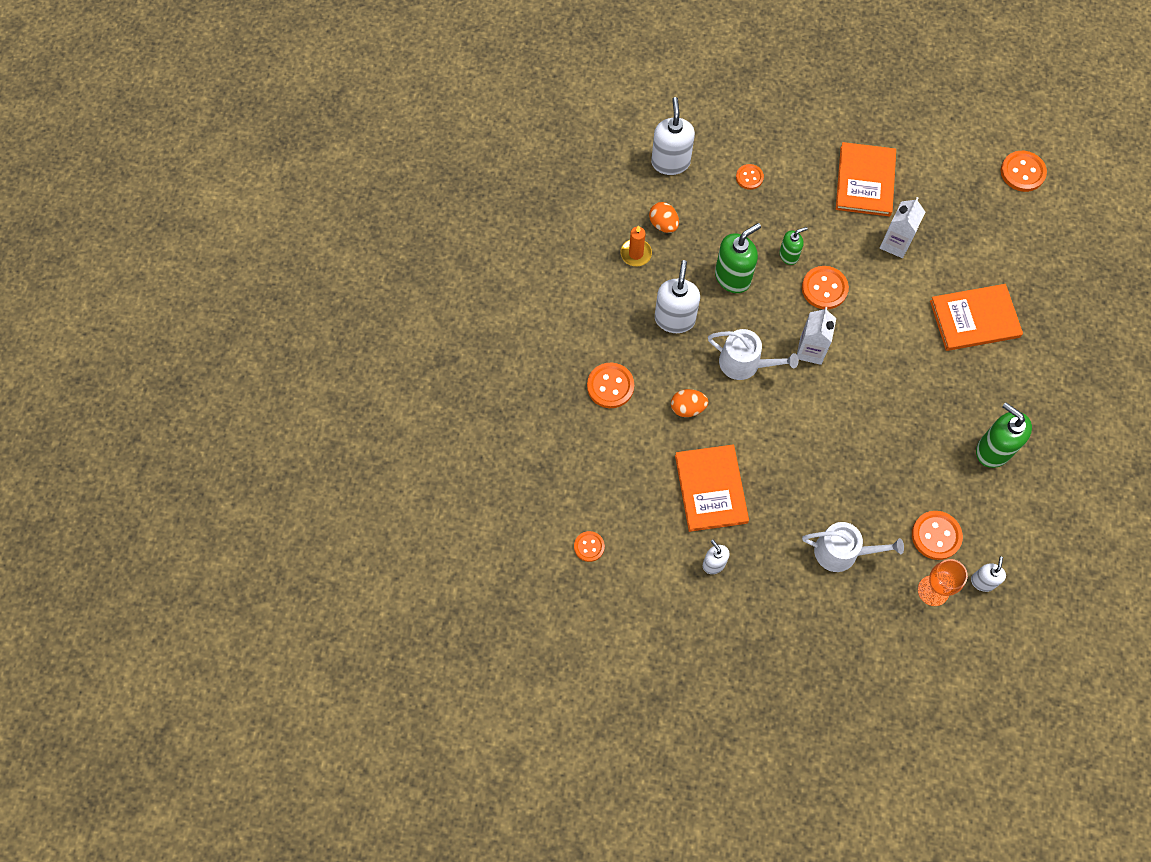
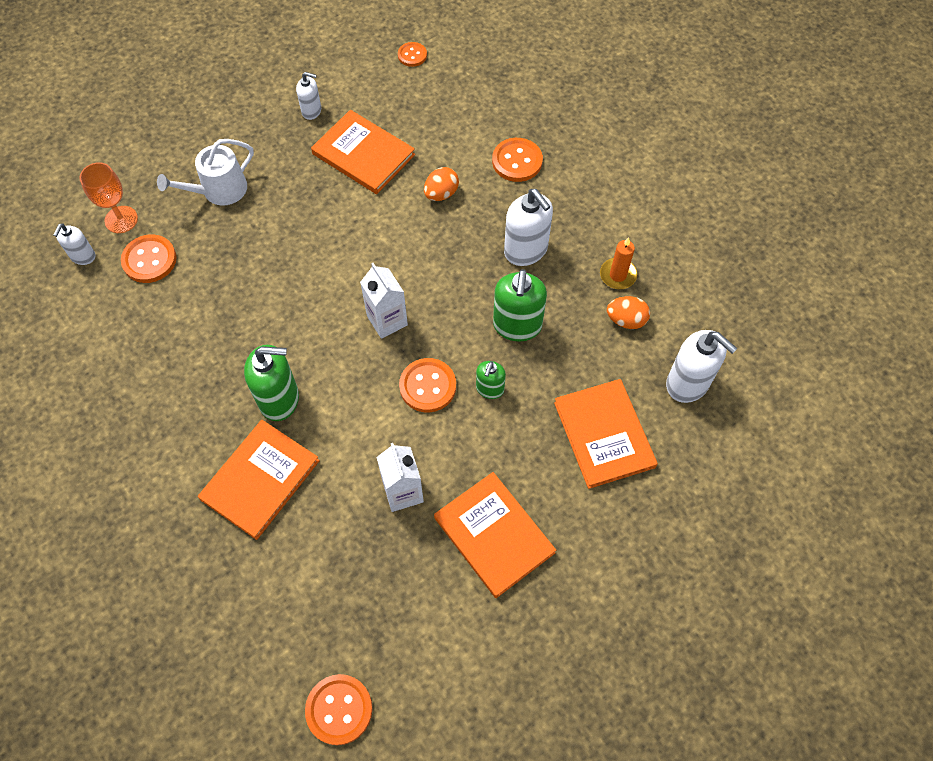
camera: 135 degrees right, 5 degrees down
(745, 363) = (431, 263): white watering can -> none
(749, 177) = (604, 434): orange button -> orange book
(982, 581) = (83, 256): white soap dispenser -> white soap dispenser turned 45 degrees clockwise
(993, 450) = (149, 368): green soap dispenser -> green soap dispenser (279, 399)

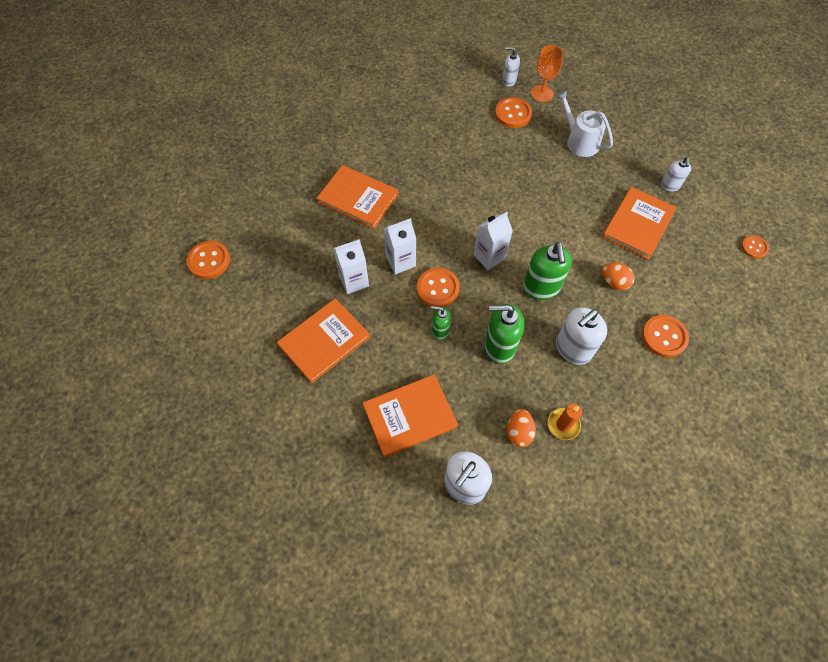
camera: 85 degrees right, 0 degrees up
(279, 399) = (417, 200): green soap dispenser -> green soap dispenser (541, 288)
(379, 429) = (400, 261): none -> white carton

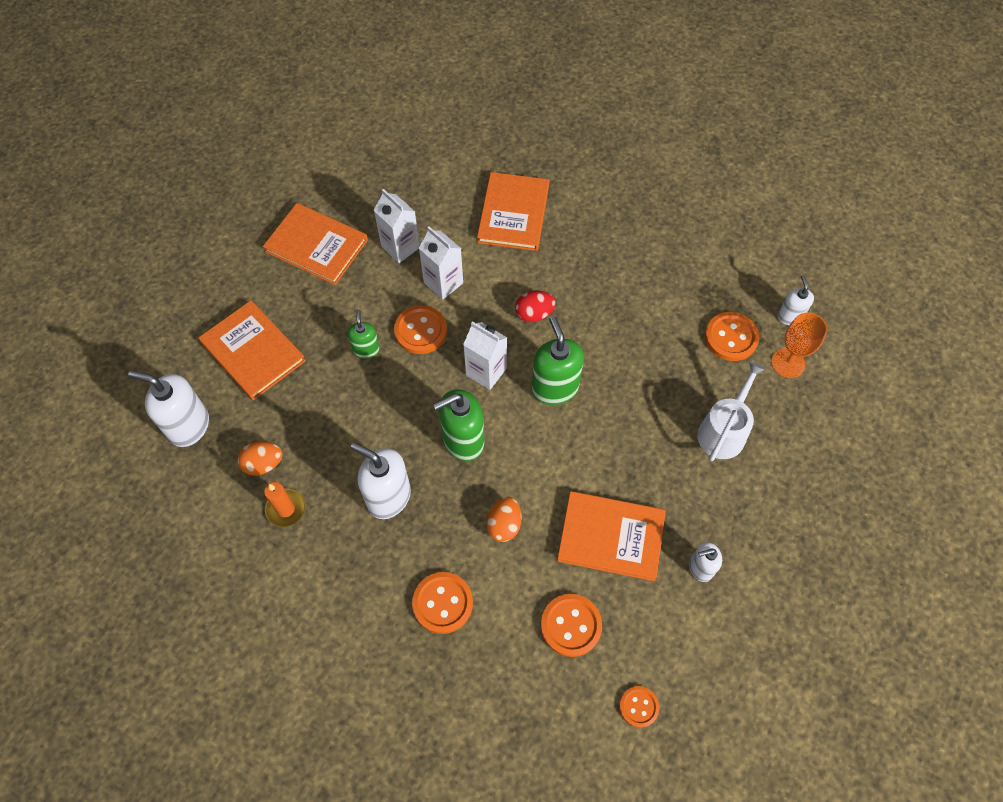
camera: 70 degrees right, 0 degrees up
(209, 261) = (377, 114): orange button -> orange button (571, 625)
(452, 213) = (534, 314): none -> red egg
(499, 346) = (365, 415): green soap dispenser -> green soap dispenser (555, 388)

